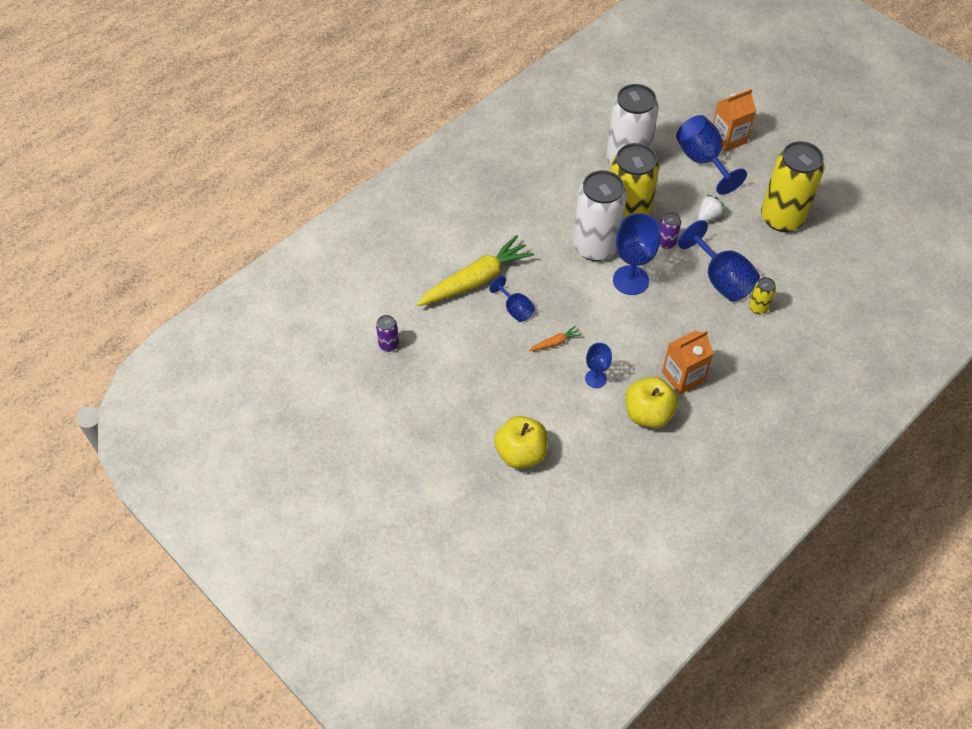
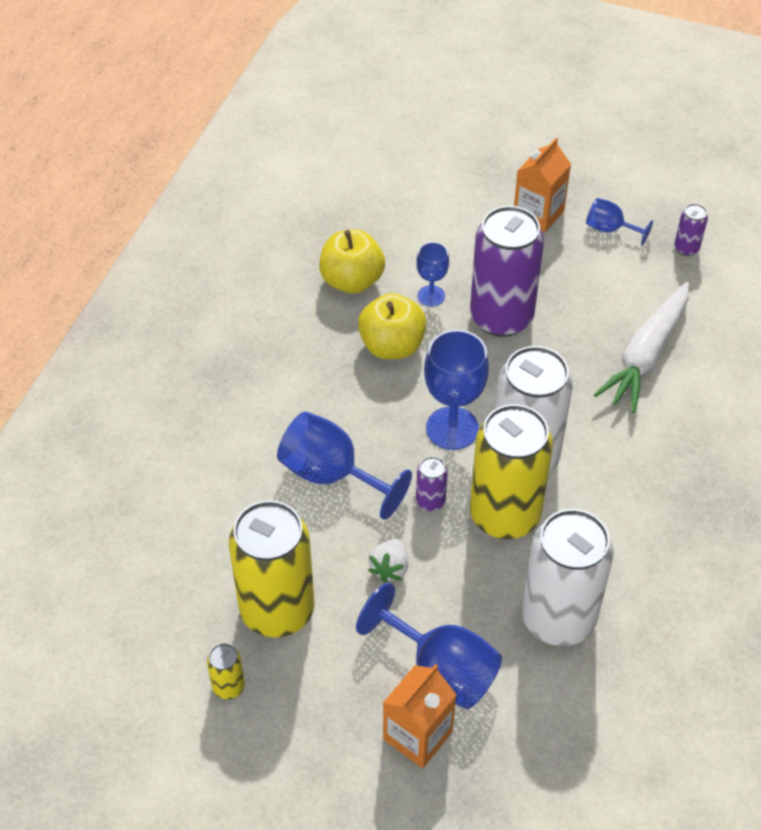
camera: 155 degrees right, 5 degrees down
(476, 280) = (646, 355): yellow carrot -> white carrot
(515, 309) = (574, 338): blue goblet -> blue goblet (610, 229)
(521, 453) = (468, 199): yellow apple -> yellow apple (392, 346)
(555, 343) = (501, 317): orange carrot -> purple can
(683, 376) = (329, 334): orange carton -> orange carton (538, 214)
(758, 307) = (266, 454): yellow can -> yellow can (228, 686)

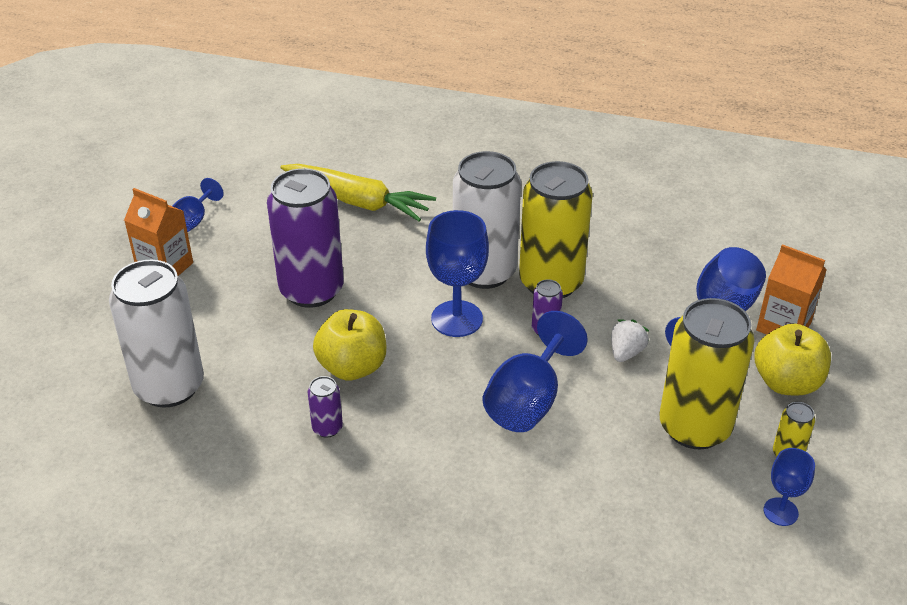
camera: 95 degrees left, 10 degrees down
(352, 281) = (255, 405): yellow apple -> yellow apple (786, 382)
(389, 568) = (626, 352): white strawberry -> white strawberry turned 75 degrees counterclockwise
(431, 296) = (280, 341): blue goblet -> blue goblet (780, 512)
(558, 618) = (647, 251): white can -> white can (169, 386)
(646, 355) = (357, 201): white carrot -> yellow carrot
(686, 248) = (224, 176): purple can -> purple can (327, 428)

